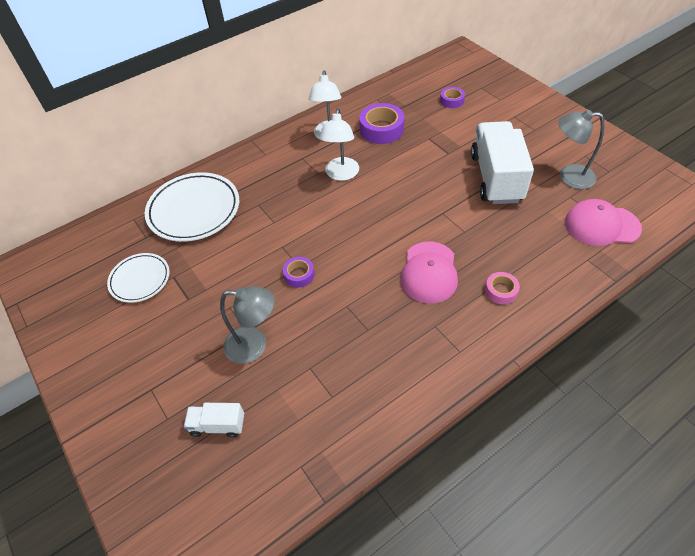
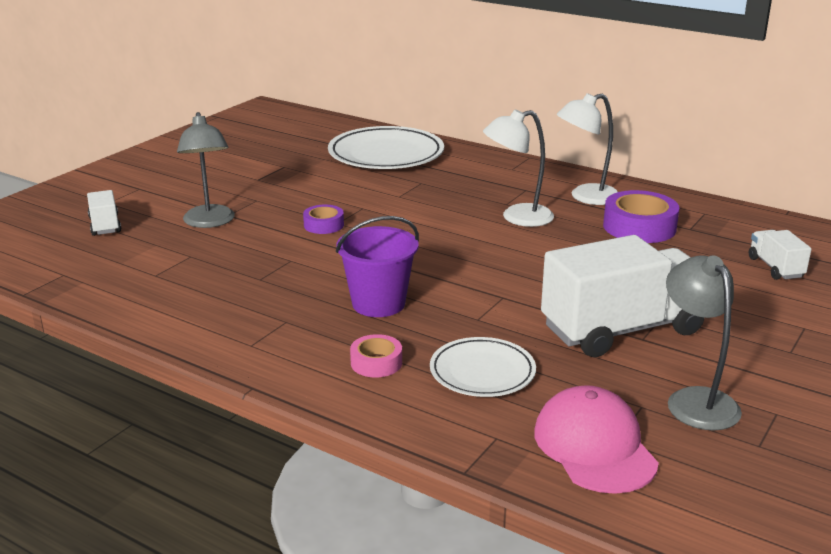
camera: 65 degrees right, 25 degrees down
(140, 279) = (271, 154): white plate -> white plate (482, 372)
(429, 272) = (378, 303): pink cap -> purple bucket
(452, 100) = (775, 268): purple tape -> white truck

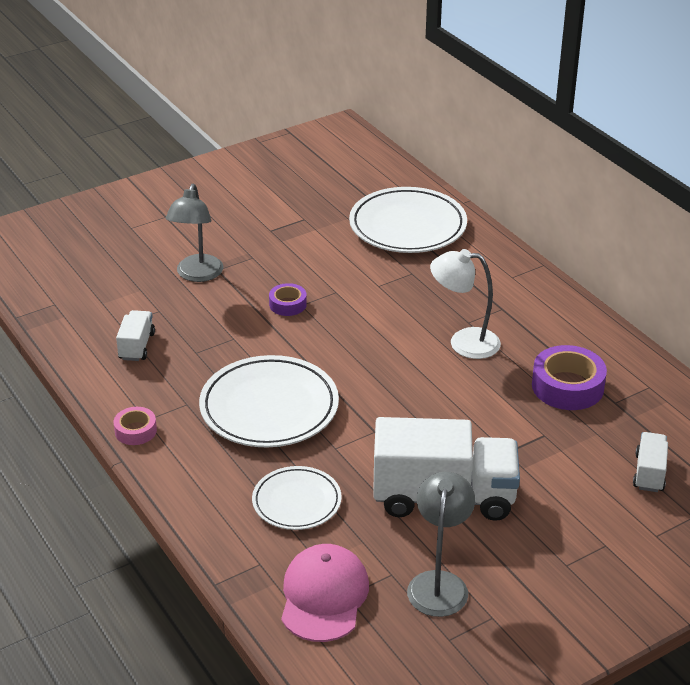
camera: 25 degrees right, 10 degrees up
(105, 225) = (114, 256): white truck -> white truck (137, 346)
(376, 363) = (224, 467): pink tape -> pink tape (135, 431)
(378, 303) = (269, 407): purple bucket -> white plate
(585, 197) = (551, 334): white lamp -> none

